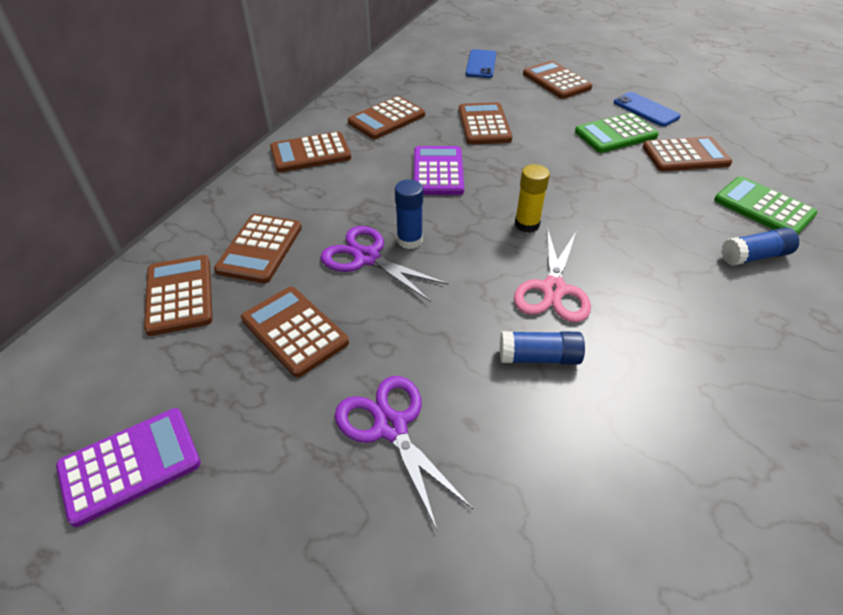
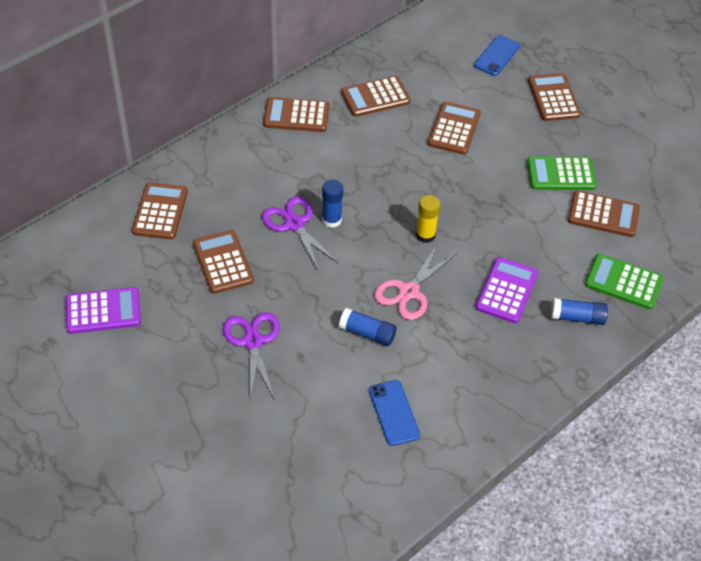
camera: 20 degrees right, 5 degrees up
(260, 249) = (224, 192): brown calculator -> none
(438, 171) = (387, 165): purple calculator -> purple calculator (506, 291)
(646, 110) = (610, 156): blue phone -> blue phone (393, 413)
(763, 208) = (623, 282): green calculator -> green calculator turned 45 degrees counterclockwise

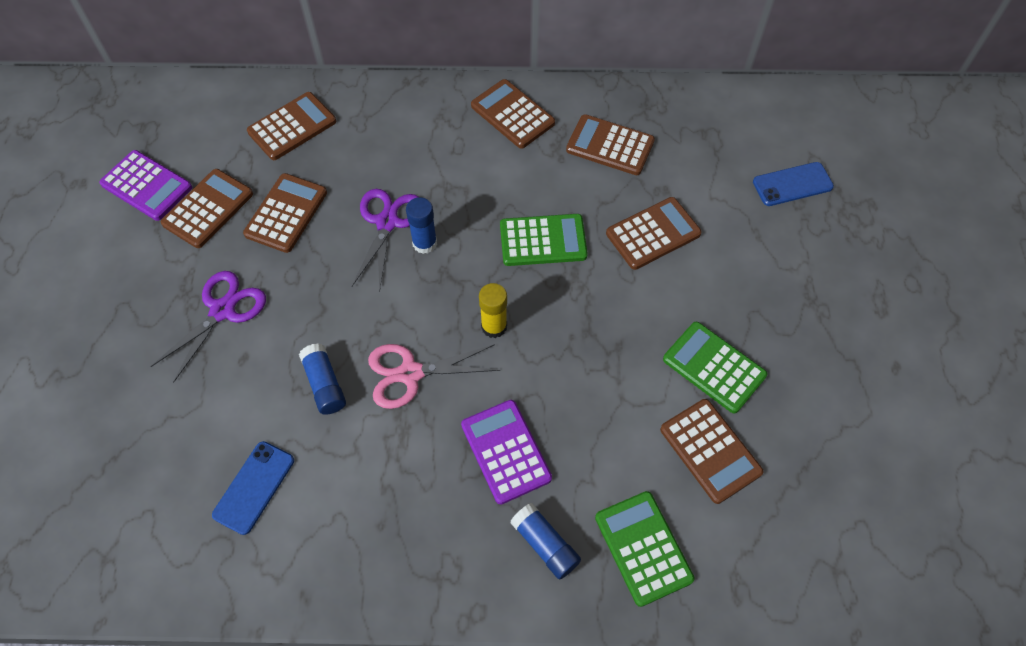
camera: 45 degrees right, 10 degrees up
(398, 172) = (543, 240): none -> green calculator
(506, 291) = (505, 451): purple calculator -> purple calculator turned 90 degrees counterclockwise
(553, 98) = (805, 274): brown calculator -> brown calculator (208, 209)

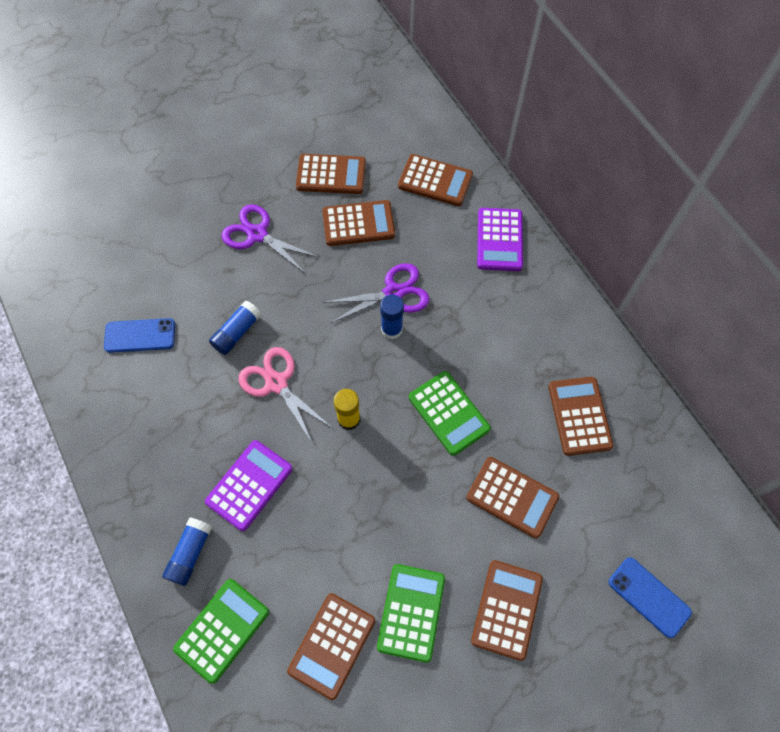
camera: 60 degrees right, 5 degrees up
(147, 186) = (326, 128): purple calculator -> purple calculator (499, 240)
(222, 310) = (257, 234): purple scissors -> purple scissors turned 150 degrees counterclockwise
(512, 114) = (556, 323): brown calculator -> brown calculator (506, 609)

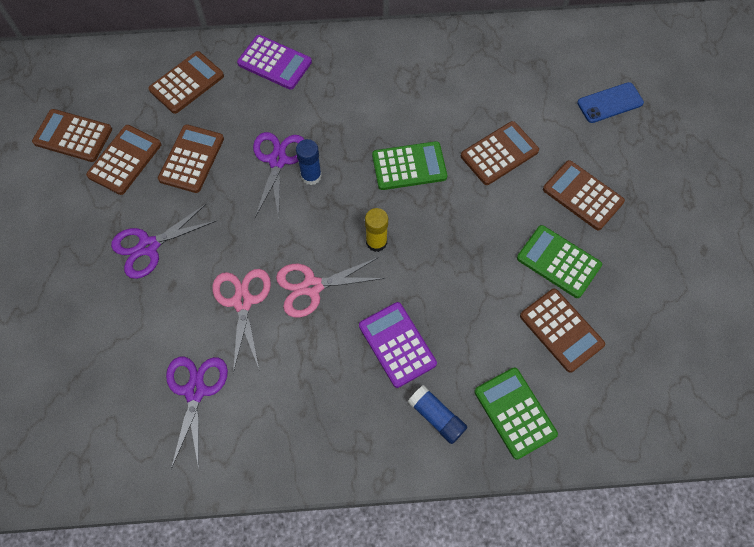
camera: 65 degrees left, 0 degrees up
(140, 335) = (195, 391): blue phone -> purple scissors
(237, 332) = (242, 302): blue glue stick -> pink scissors
(579, 416) = (456, 80): brown calculator -> brown calculator (73, 136)

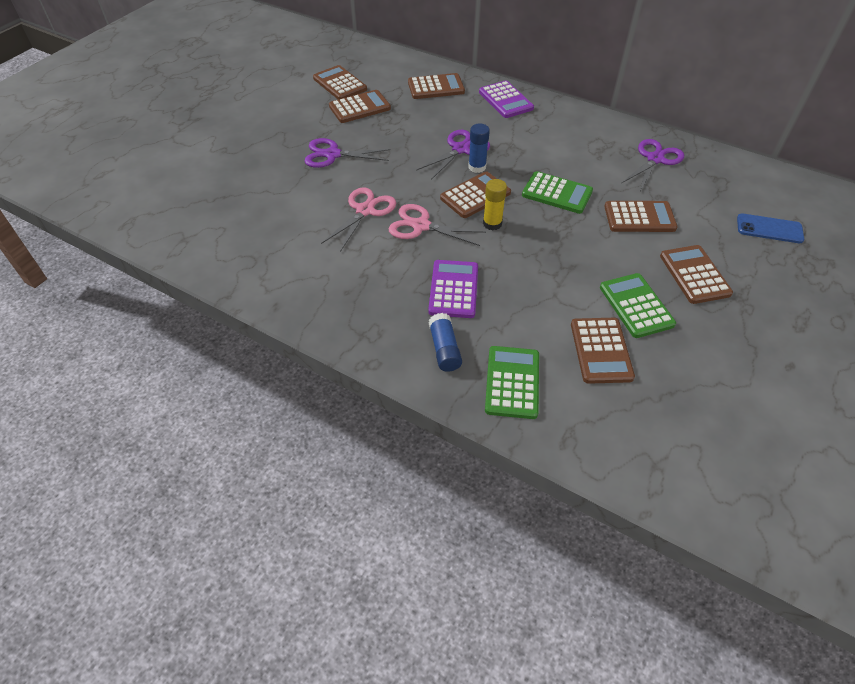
camera: 35 degrees right, 15 degrees down
(191, 159) = (402, 124): brown calculator -> brown calculator (475, 195)
(195, 391) = (287, 241): purple scissors -> purple scissors (655, 159)

